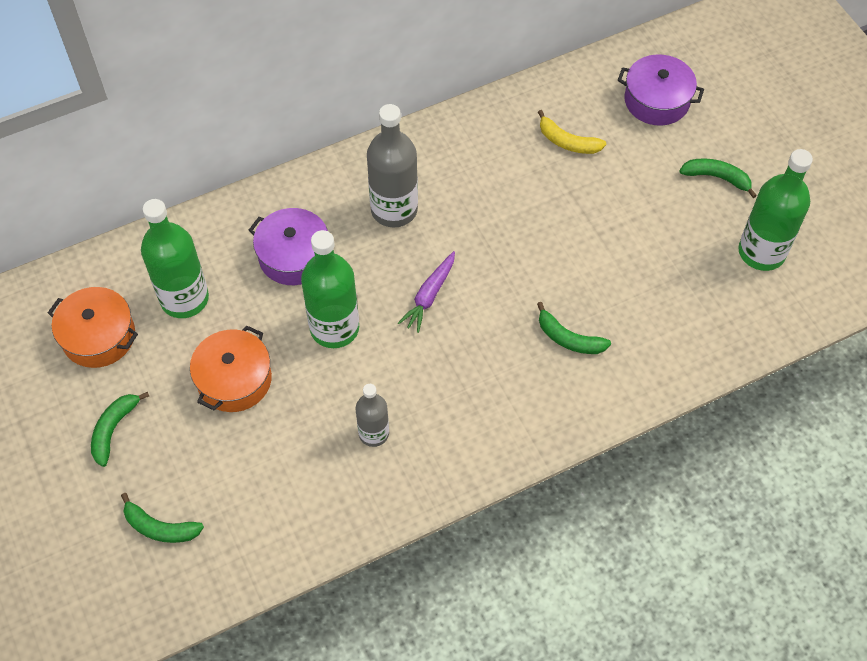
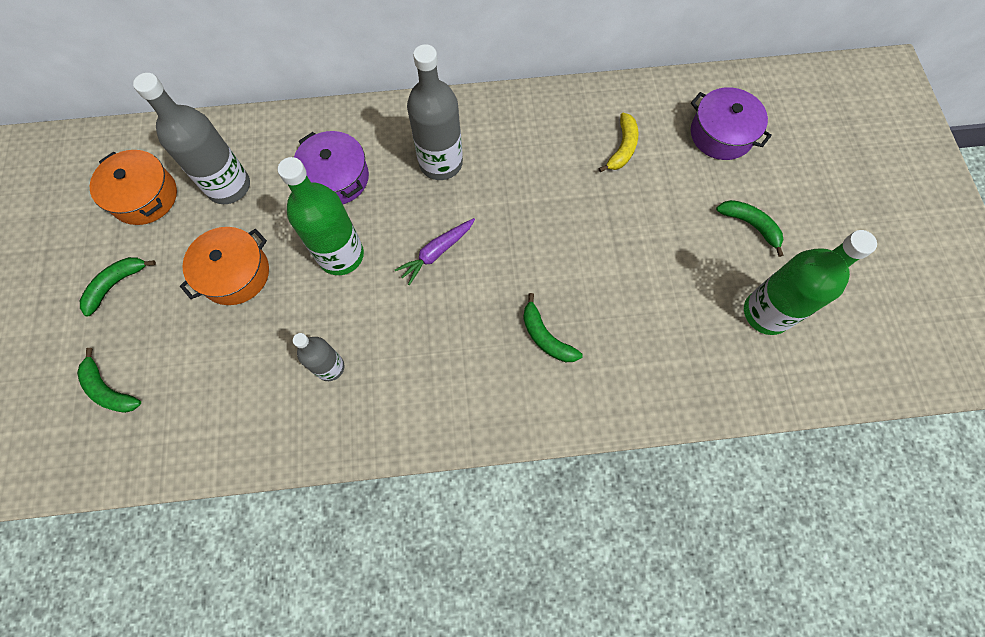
camera: 20 degrees right, 10 degrees up
(184, 299) = (229, 186): green bottle -> grey bottle
(567, 142) = (622, 148): yellow banana -> yellow banana turned 120 degrees counterclockwise

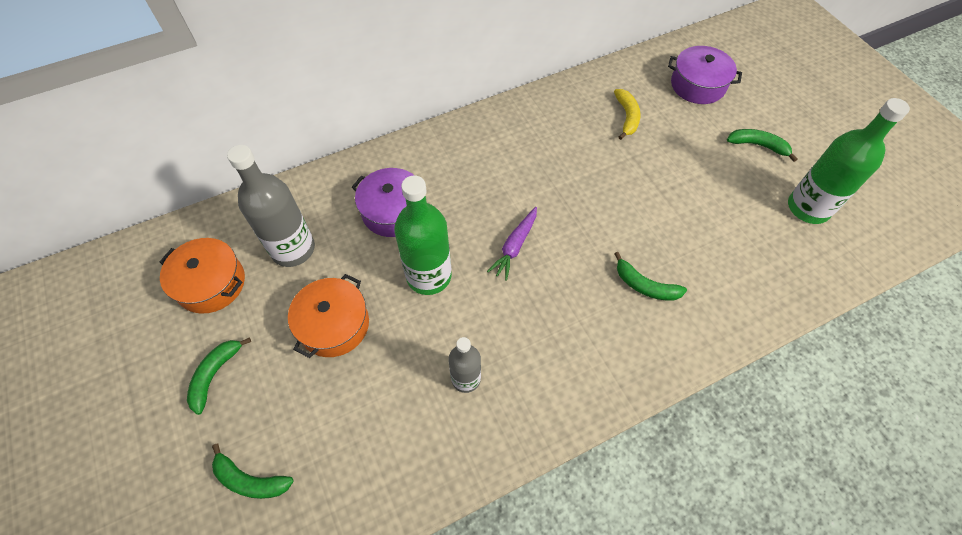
camera: 20 degrees left, 10 degrees down
(441, 163) = (481, 172): grey bottle -> none

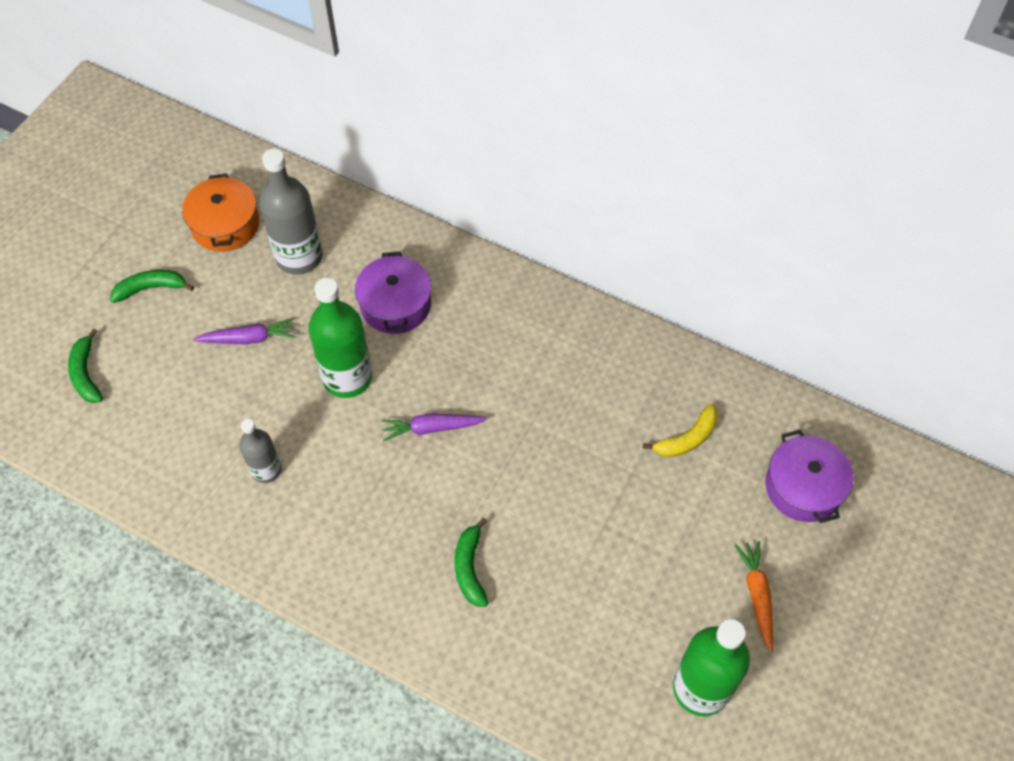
camera: 55 degrees right, 0 degrees up
(334, 325) = (249, 338): orange pot -> purple carrot
(758, 145) = (757, 595): green banana -> orange carrot

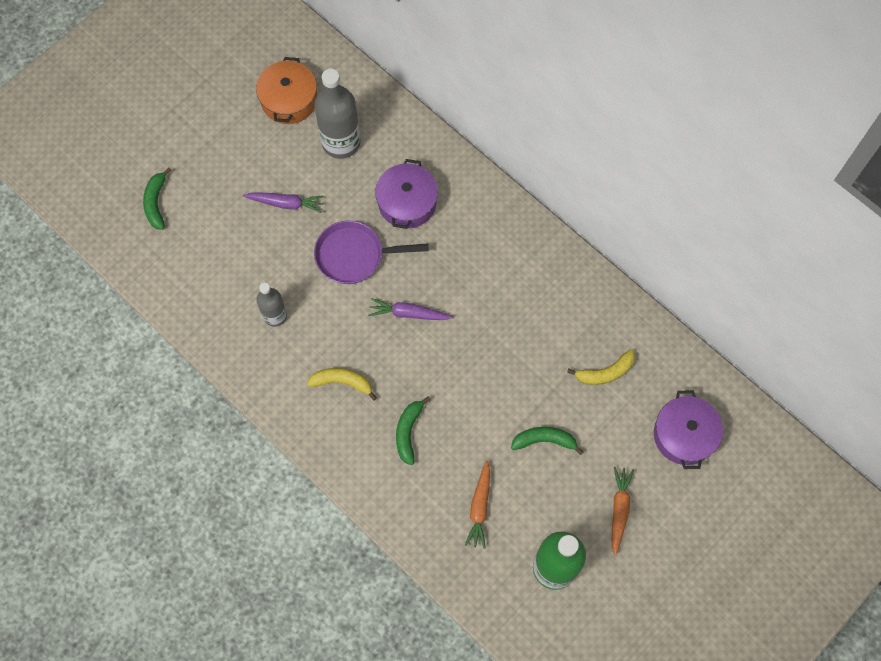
camera: 15 degrees right, 10 degrees up
(151, 288) = (219, 142): green banana -> green banana (544, 440)
(347, 377) = (354, 255): green bottle -> purple pan
(371, 529) = (342, 382): none -> yellow banana
(585, 638) = (479, 507): none -> orange carrot

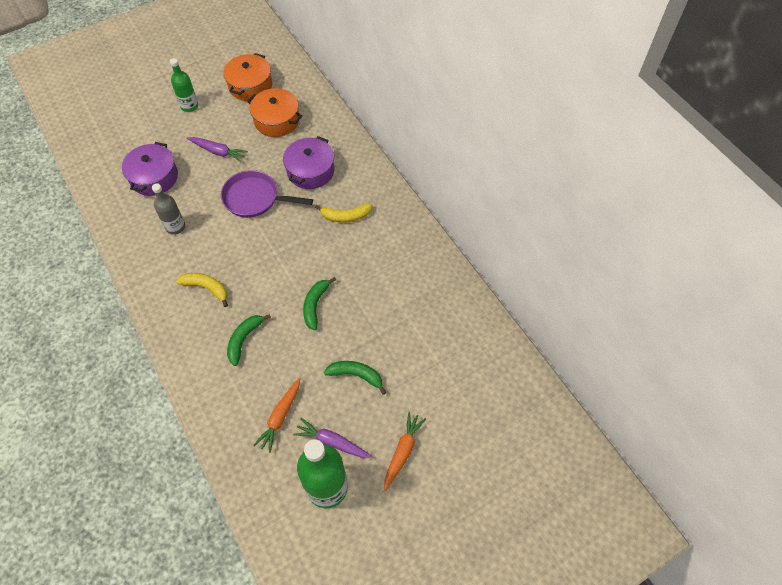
camera: 15 degrees right, 10 degrees down
(156, 203) = (123, 131): green banana -> green banana (315, 305)
(224, 148) = (189, 106): none -> green bottle
(341, 142) = (277, 120): grey bottle -> orange pot
(408, 313) = (280, 249): purple carrot -> purple carrot (332, 442)
(605, 372) = (427, 333): yellow banana -> yellow banana (346, 216)
(684, 435) = (481, 401): purple pot -> purple pot (154, 177)

